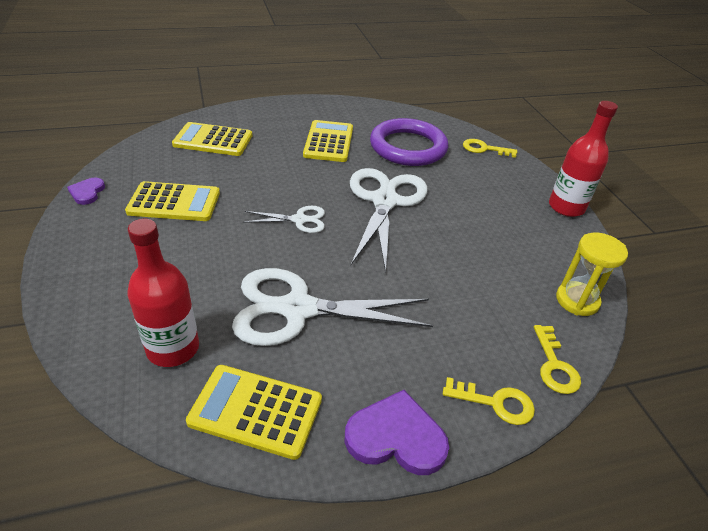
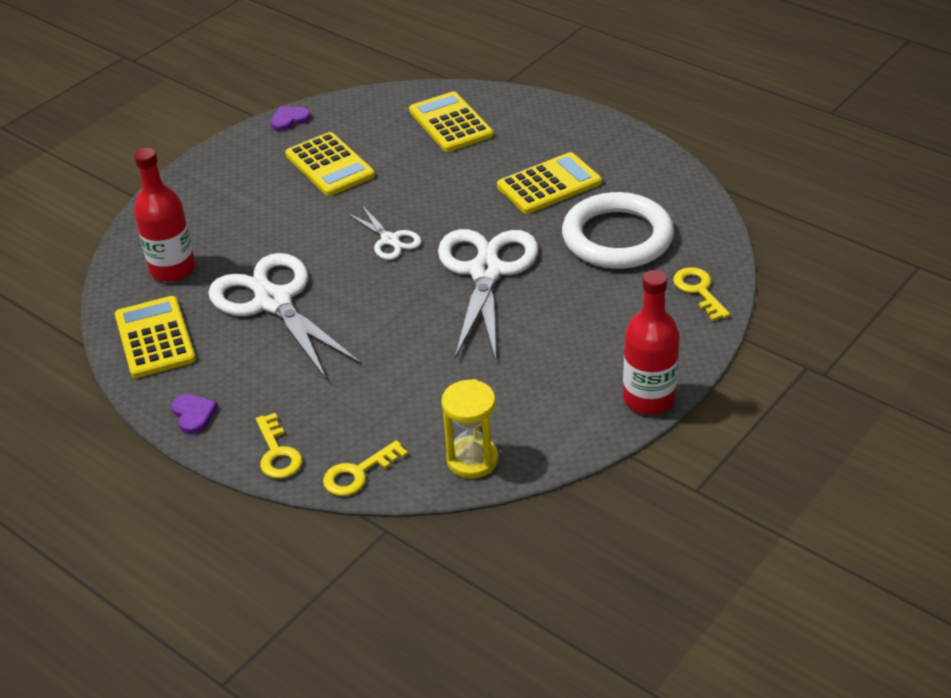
camera: 60 degrees right, 0 degrees up
(384, 201) = (486, 272): white scissors -> white scissors turned 60 degrees counterclockwise
(396, 437) = (193, 414): purple heart -> purple heart, size x0.57
(408, 147) = (617, 237): purple ring -> white ring

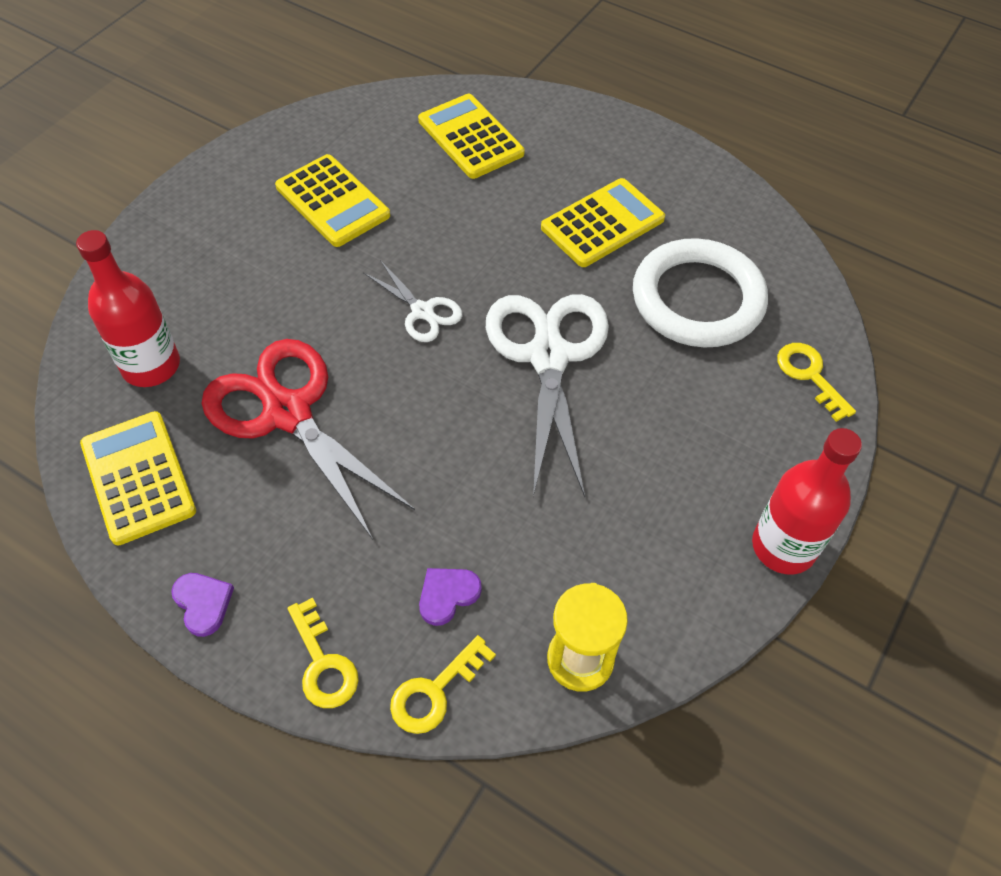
camera: 10 degrees left, 15 degrees up
(273, 302) = (288, 413): white scissors -> red scissors
(289, 119) = (274, 135): purple heart -> purple heart (447, 595)

